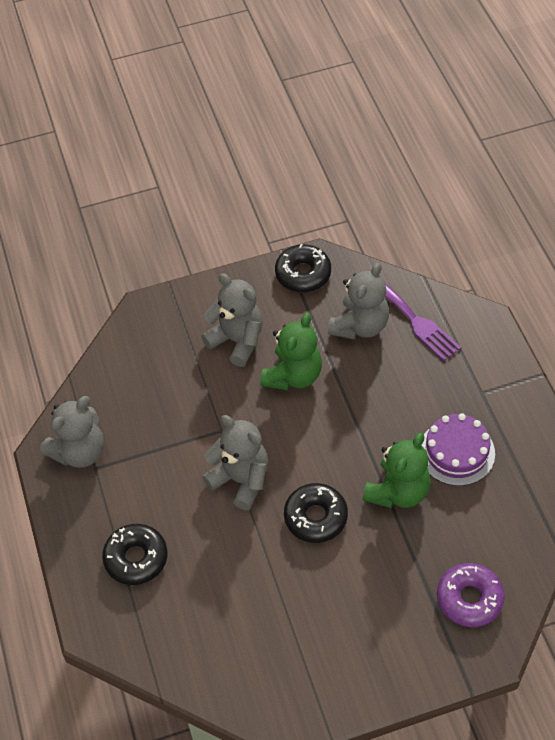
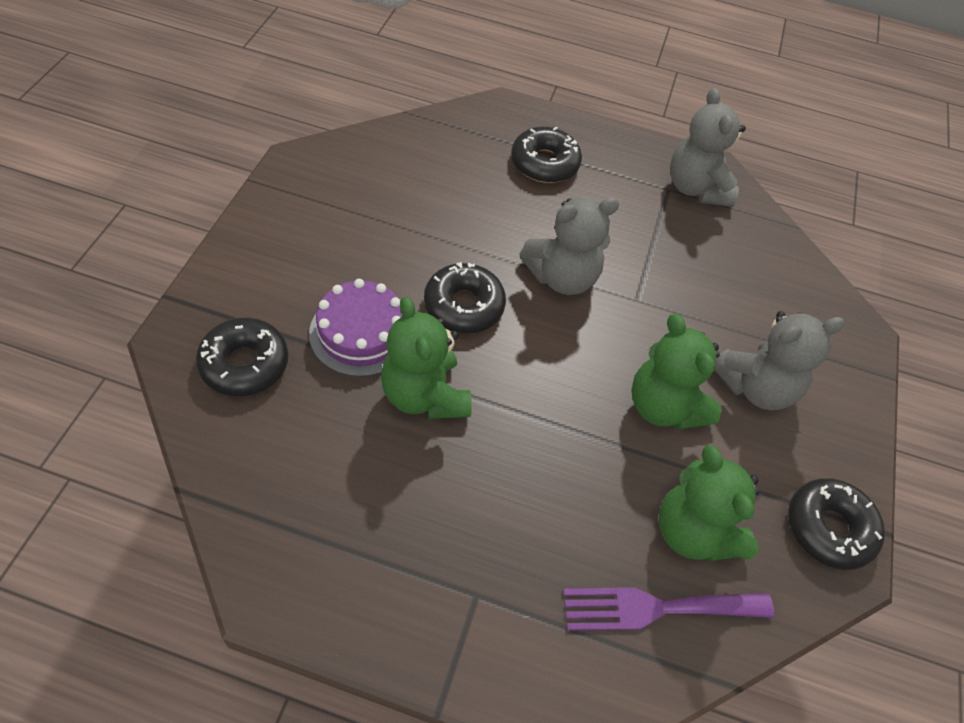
camera: 115 degrees right, 0 degrees up
(360, 326) = (693, 531): grey teddy bear -> green teddy bear
(456, 452) = (418, 493): purple cake -> purple cake (361, 333)
(469, 599) = (244, 364): purple donut -> black donut

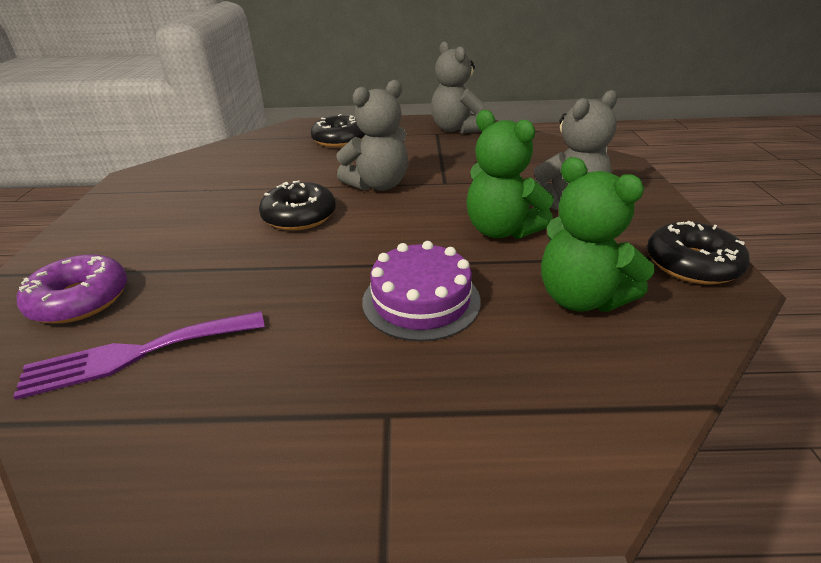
camera: 10 degrees left, 20 degrees down
(244, 364) = (80, 300): black donut -> purple donut
(361, 333) = (205, 252): purple cake -> purple cake (421, 300)
(424, 395) = (278, 275): green teddy bear -> none
(657, 608) = (586, 364): purple fork -> purple fork (136, 354)

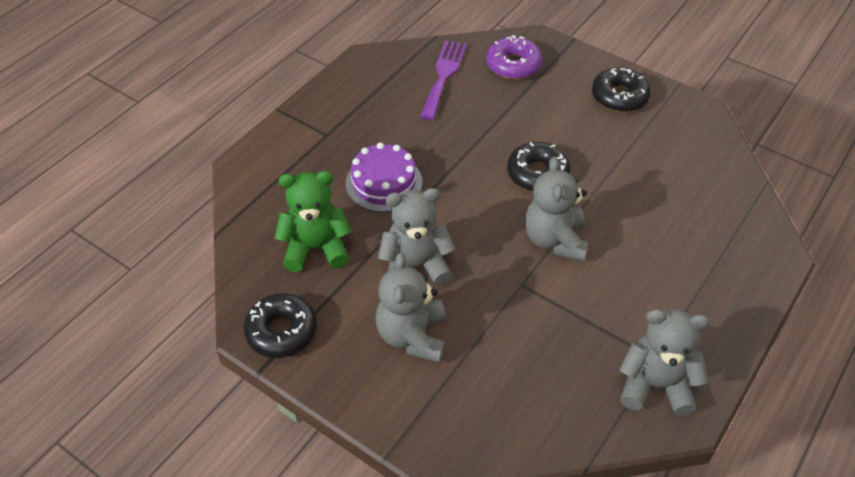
camera: 125 degrees right, 15 degrees up
(339, 140) = (695, 265): black donut -> black donut (619, 97)
(501, 230) = (415, 266): green teddy bear -> grey teddy bear

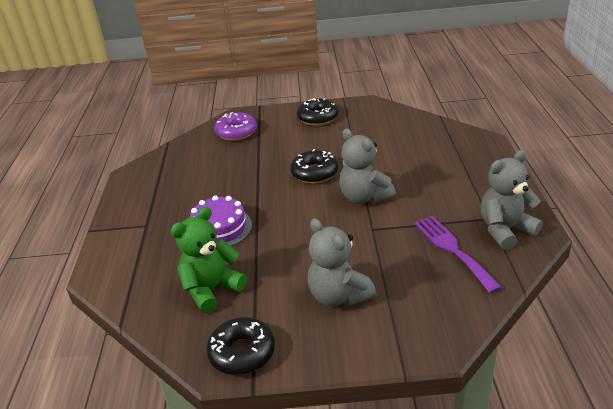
camera: 35 degrees left, 15 degrees down
(415, 266) = (294, 258): grey teddy bear -> none
(443, 76) = (196, 157): purple fork -> purple fork (452, 249)

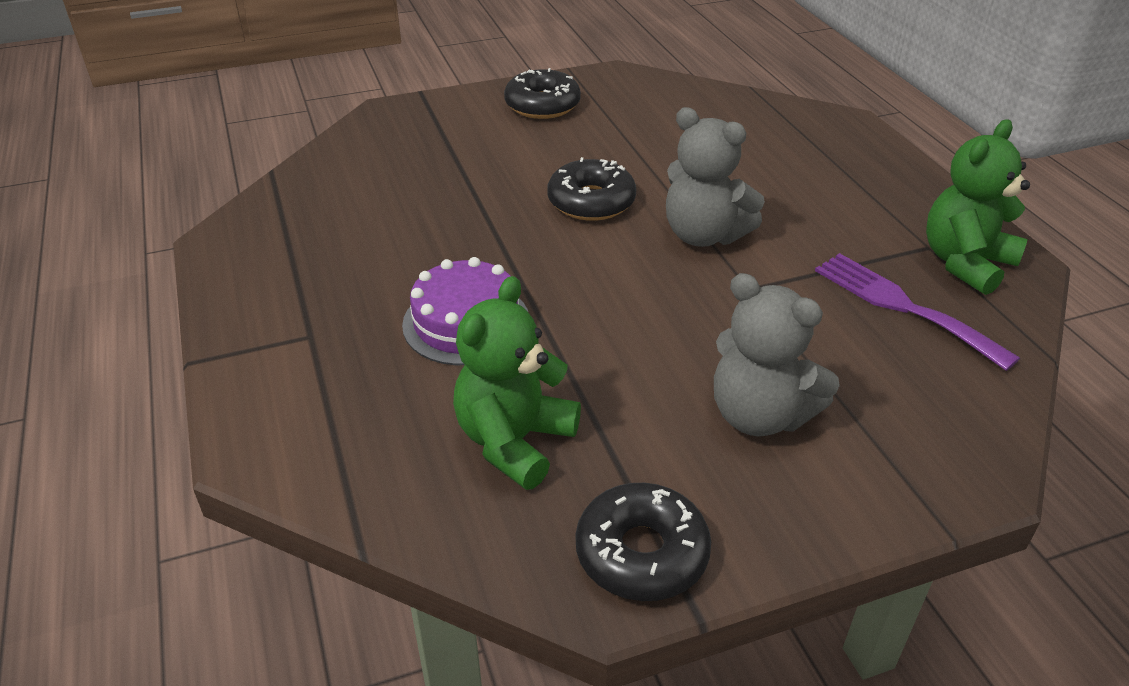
camera: 20 degrees left, 5 degrees up
(236, 132) = (402, 142): purple donut -> none
(505, 230) = (965, 263): grey teddy bear -> green teddy bear

